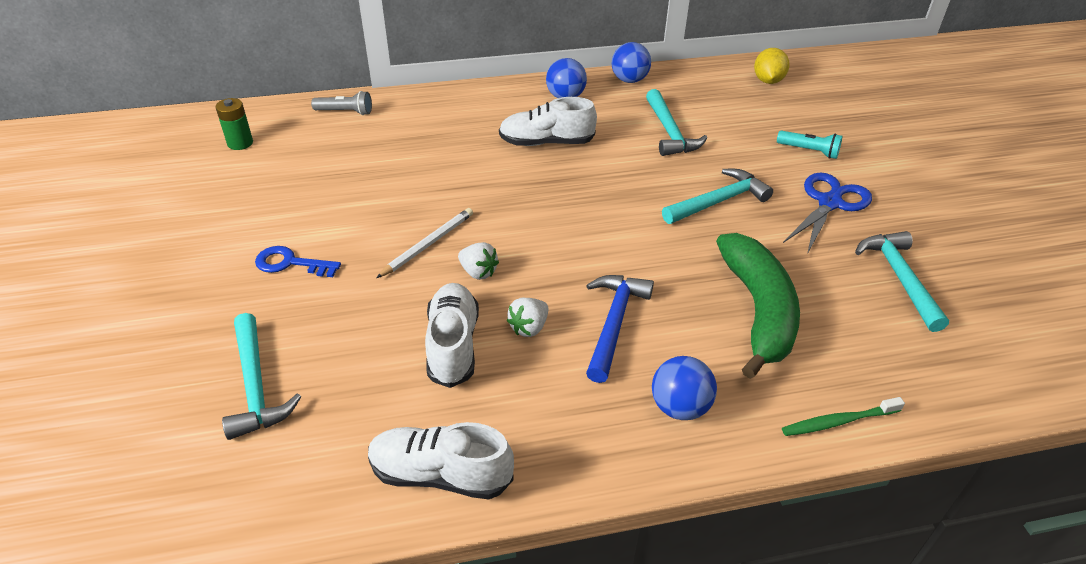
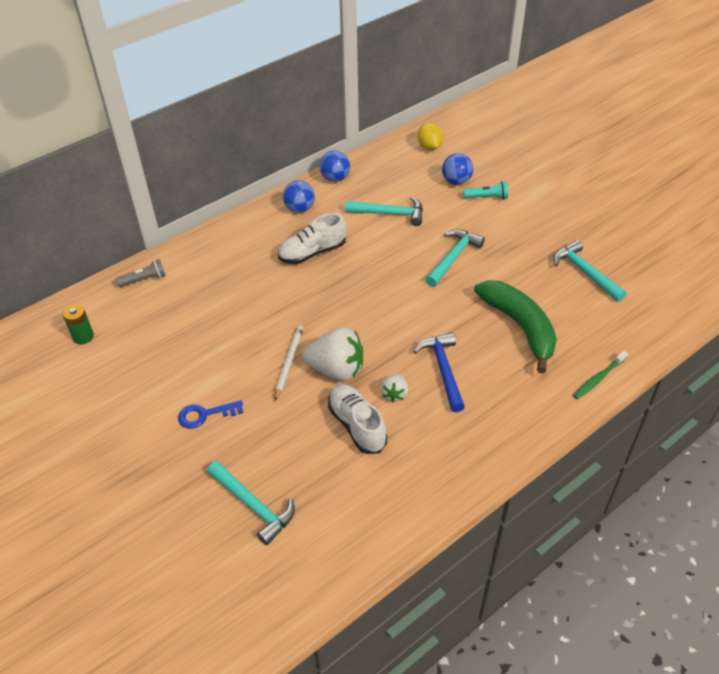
camera: 25 degrees left, 5 degrees up
(440, 474) = (408, 506): white shoe -> none
(478, 272) = (336, 369): white strawberry -> white strawberry, size x1.96
(669, 132) = (390, 214): turquoise hammer -> turquoise hammer turned 45 degrees counterclockwise
(679, 407) = (512, 407): blue ball -> blue ball (456, 181)
(829, 203) = (519, 233): blue scissors -> none

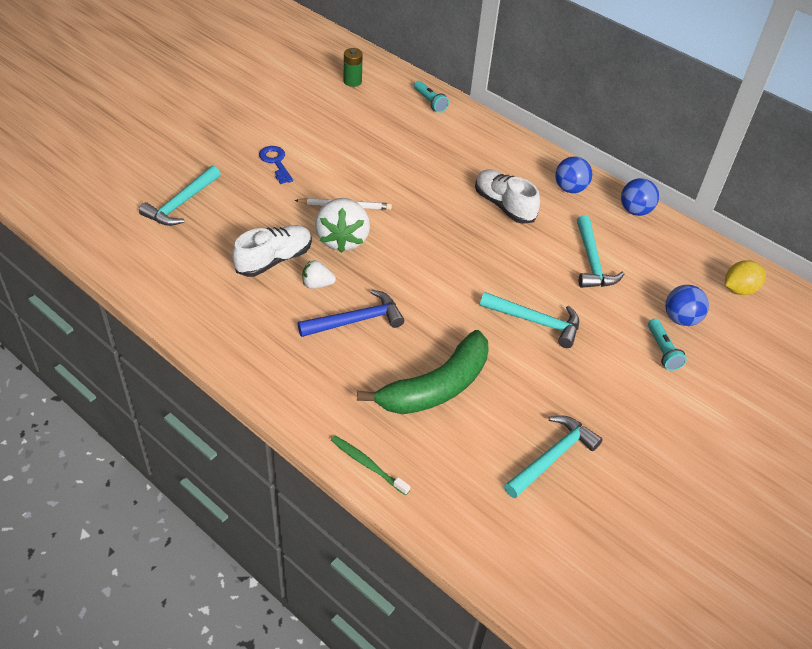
camera: 75 degrees right, 0 degrees up
(144, 280) = (430, 102): grey flashlight -> turquoise flashlight

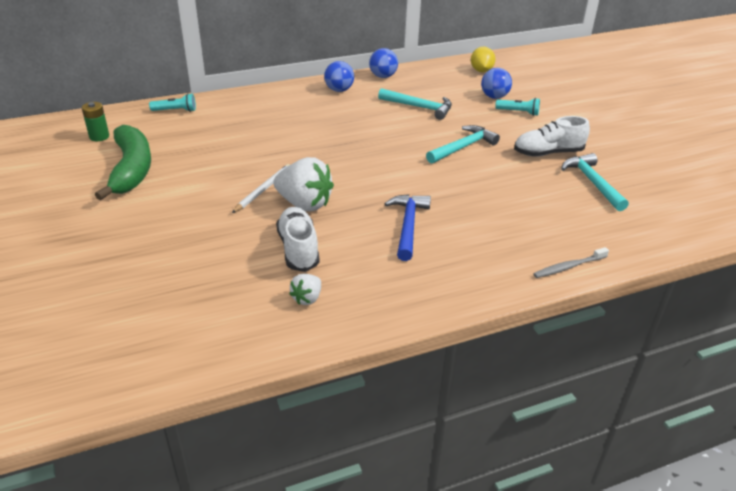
camera: 60 degrees left, 10 degrees down
(181, 204) = (161, 287): turquoise hammer -> none
(276, 162) = (163, 210): blue key -> none
(317, 284) = (349, 233): white strawberry -> white strawberry (307, 298)
(367, 464) = (568, 267): green toothbrush -> grey toothbrush
(436, 387) = (503, 209): green banana -> green banana (131, 169)
(504, 205) = (332, 120): white shoe -> white shoe (548, 153)

